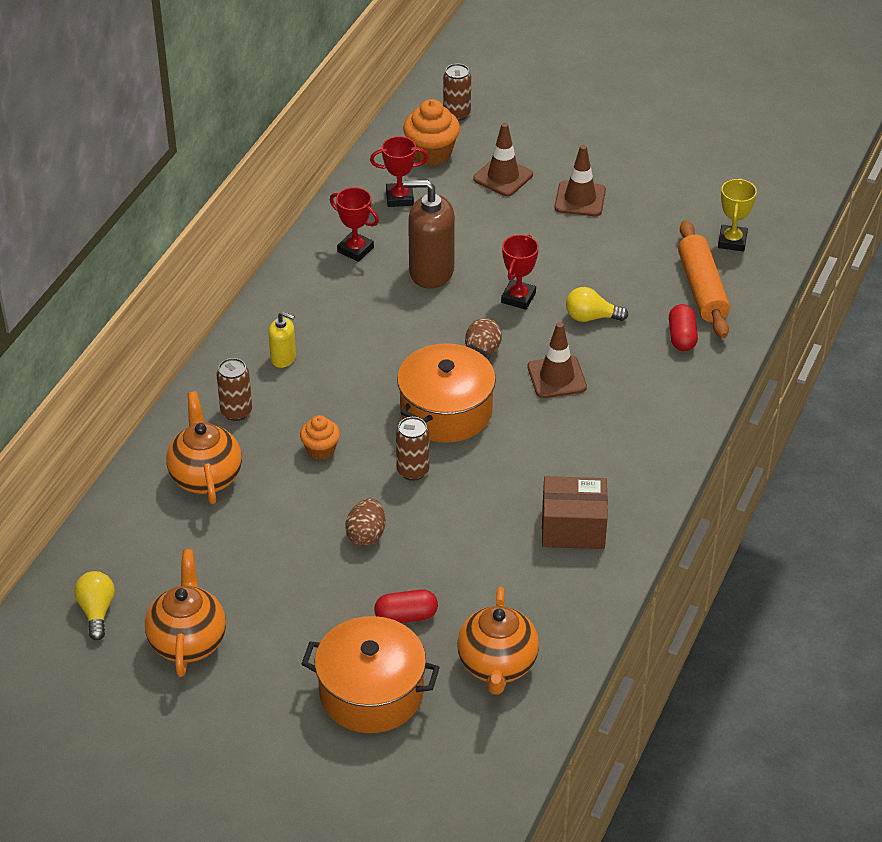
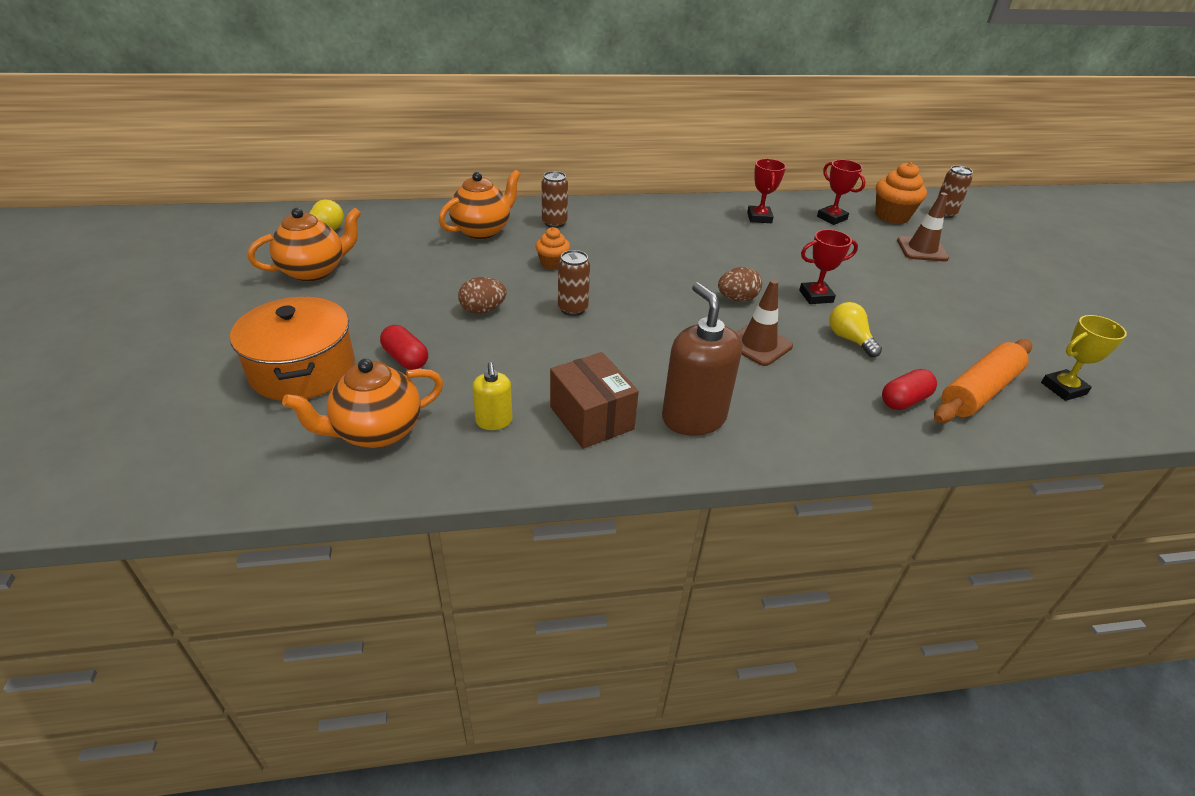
camera: 55 degrees right, 5 degrees down
(283, 358) = (624, 224): yellow soap dispenser -> yellow soap dispenser (494, 421)
(431, 271) = (784, 251): brown soap dispenser -> brown soap dispenser (693, 418)
(446, 411) = (653, 303): orange pot -> none
(580, 199) = (961, 289): brown traffic cone -> none

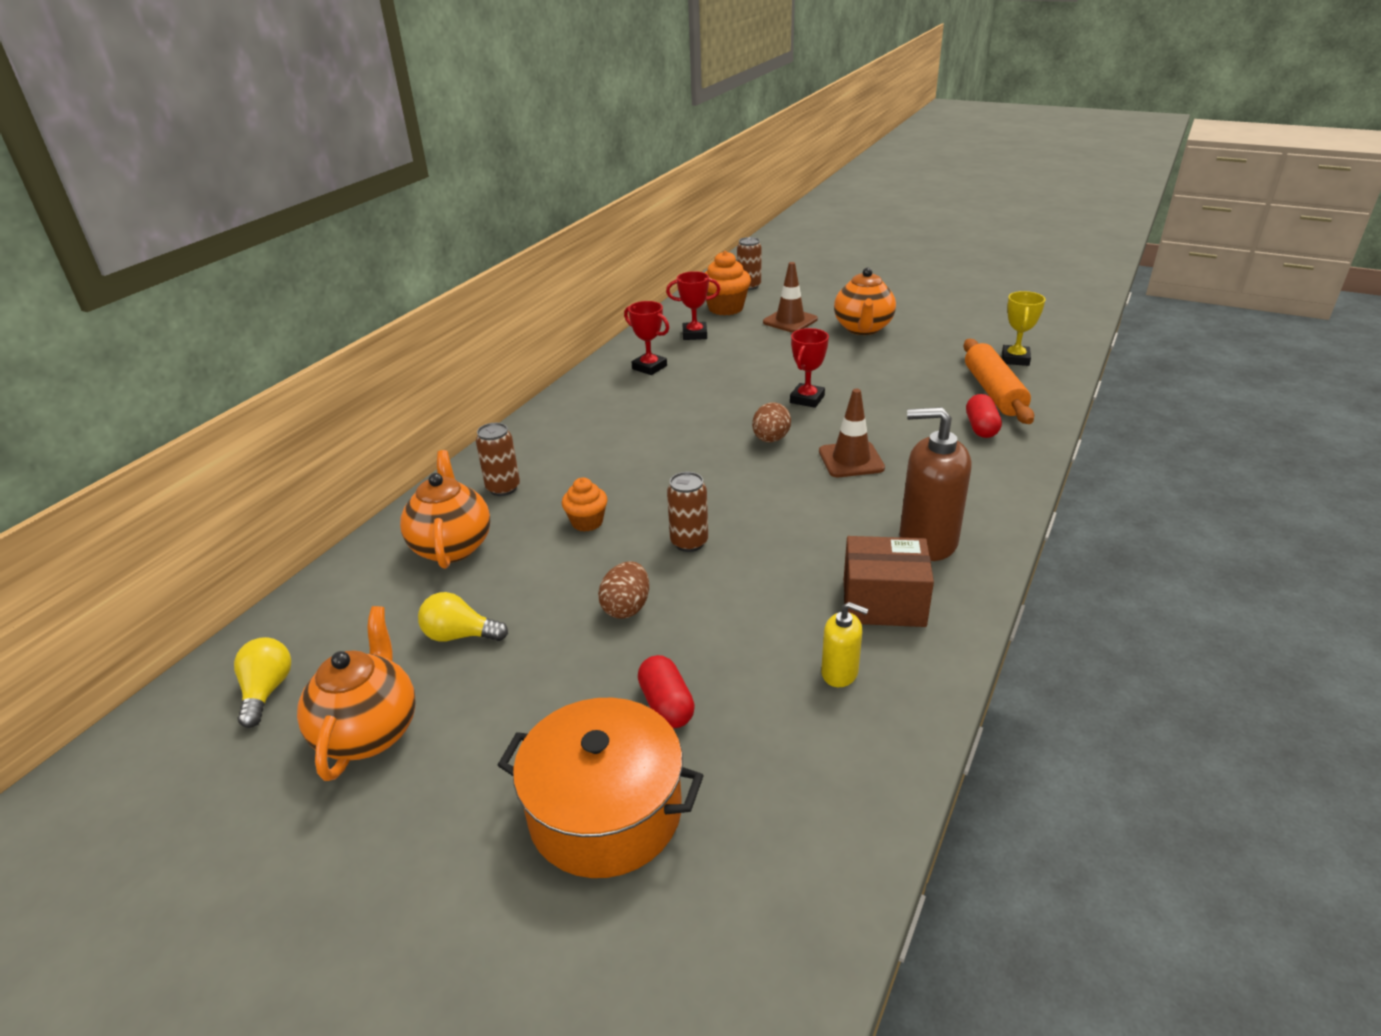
camera: 50 degrees left, 5 degrees down
(376, 432) = (791, 776): orange teapot -> orange teapot (863, 329)
(405, 359) = (666, 705): red capsule -> red capsule turned 75 degrees clockwise
(849, 339) = (882, 413): yellow light bulb -> yellow light bulb (460, 635)

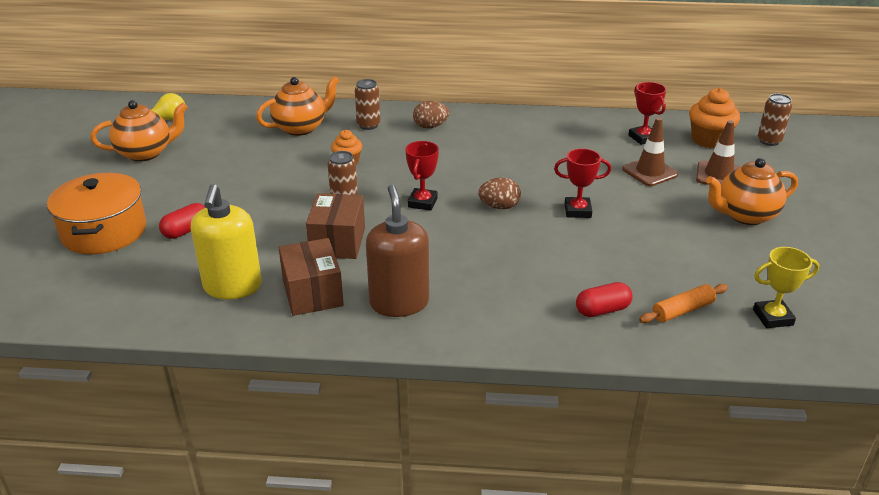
camera: 65 degrees right, 0 degrees up
(460, 635) = (224, 154): yellow light bulb -> none
(626, 607) = (267, 197): brown egg -> brown egg (430, 126)
(649, 367) = (568, 133): red trophy -> red trophy (422, 202)
(779, 564) = (337, 242): none -> brown box
(840, 673) = (232, 286): yellow soap dispenser -> yellow soap dispenser, size x1.90
(851, 460) = (494, 248): brown traffic cone -> brown traffic cone (650, 172)
(993, 392) = (682, 310): orange rolling pin -> orange rolling pin, size x0.61

